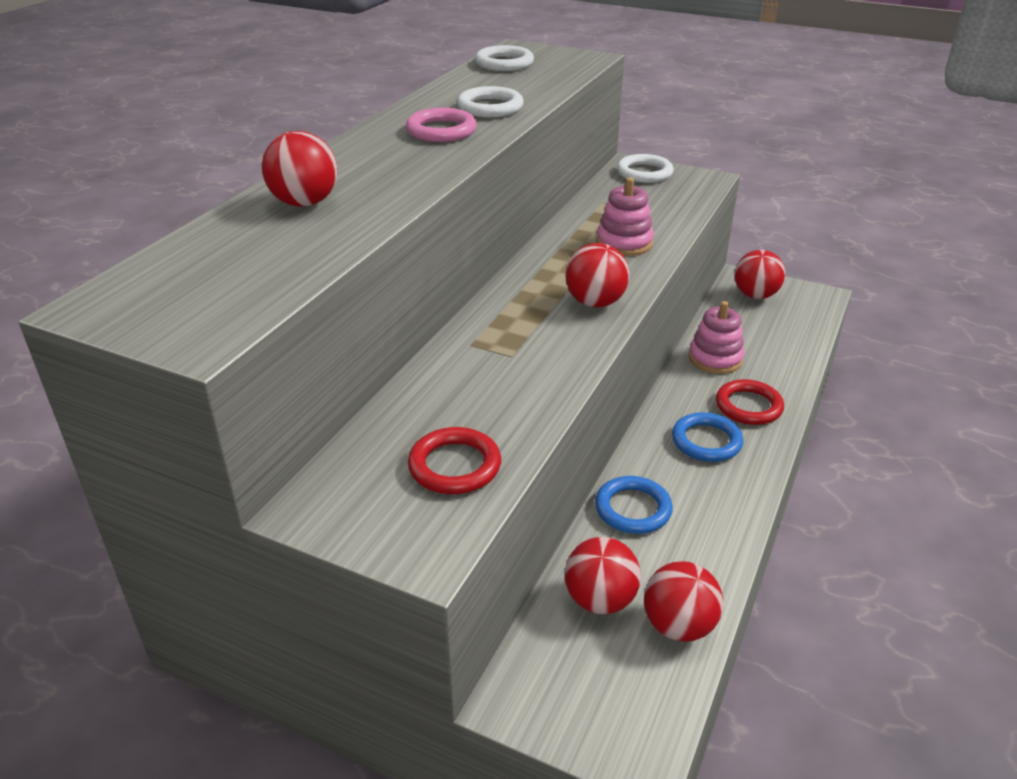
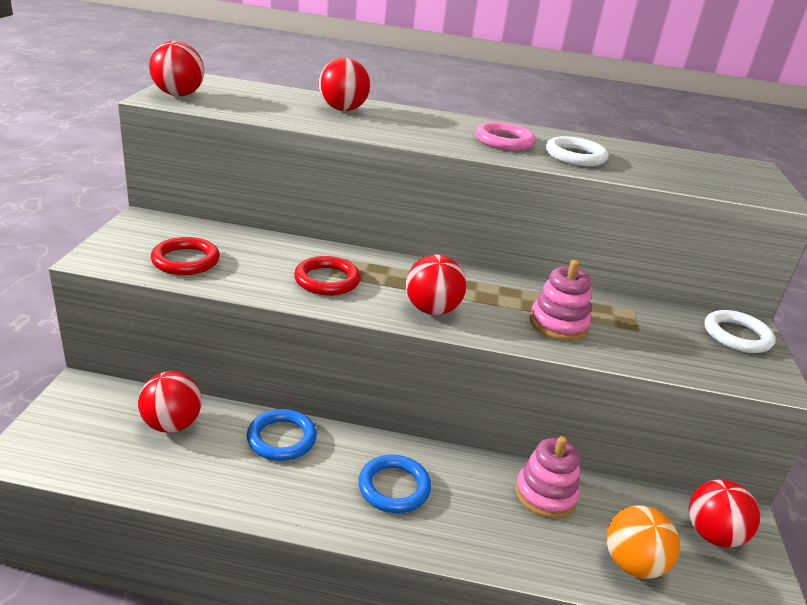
camera: 70 degrees right, 5 degrees down
(504, 63) = (696, 161): white ring -> none
(678, 626) = (143, 470): red ball -> red ball (178, 95)
(748, 406) = (469, 523): red ring -> red ring (327, 280)
(785, 338) = (632, 563): none -> orange ball

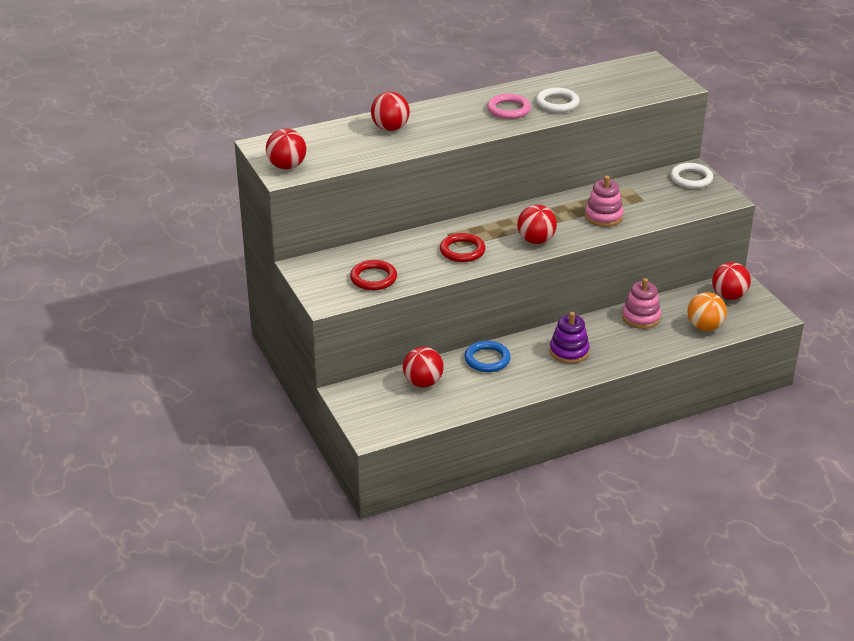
camera: 30 degrees left, 5 degrees up
(394, 487) = (569, 351): blue ring -> purple stacking toy

